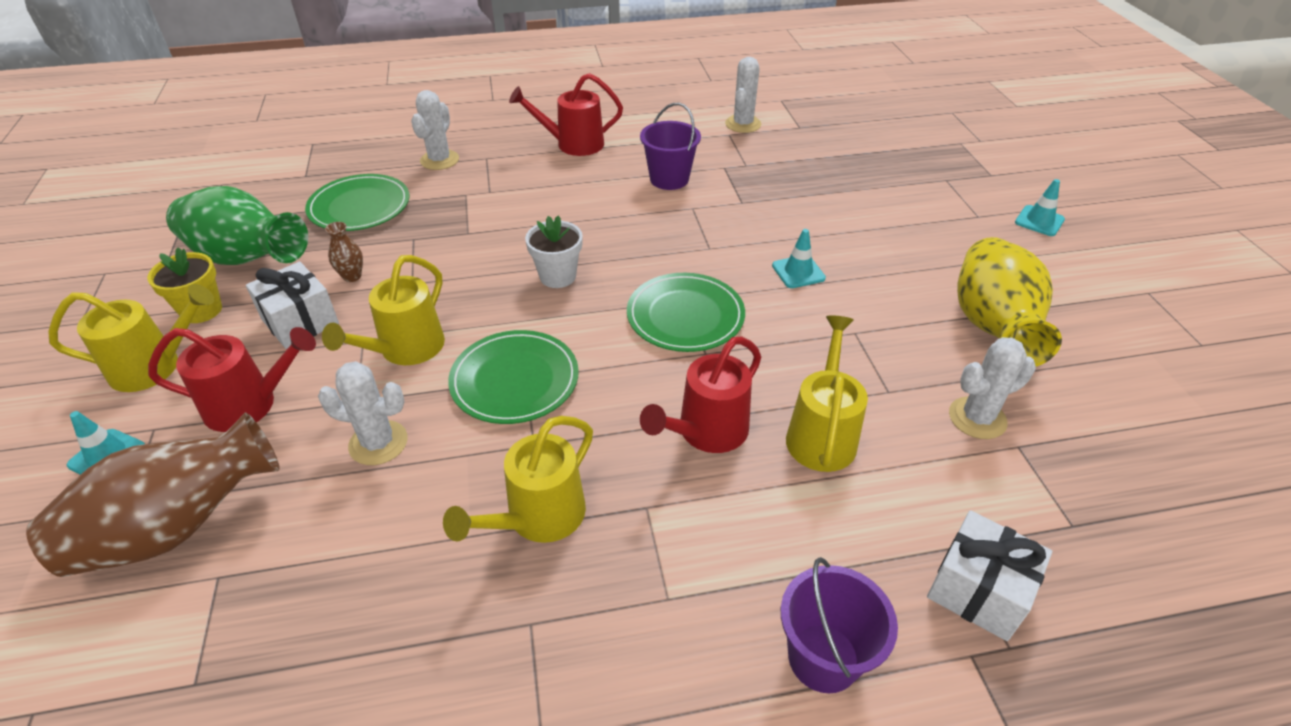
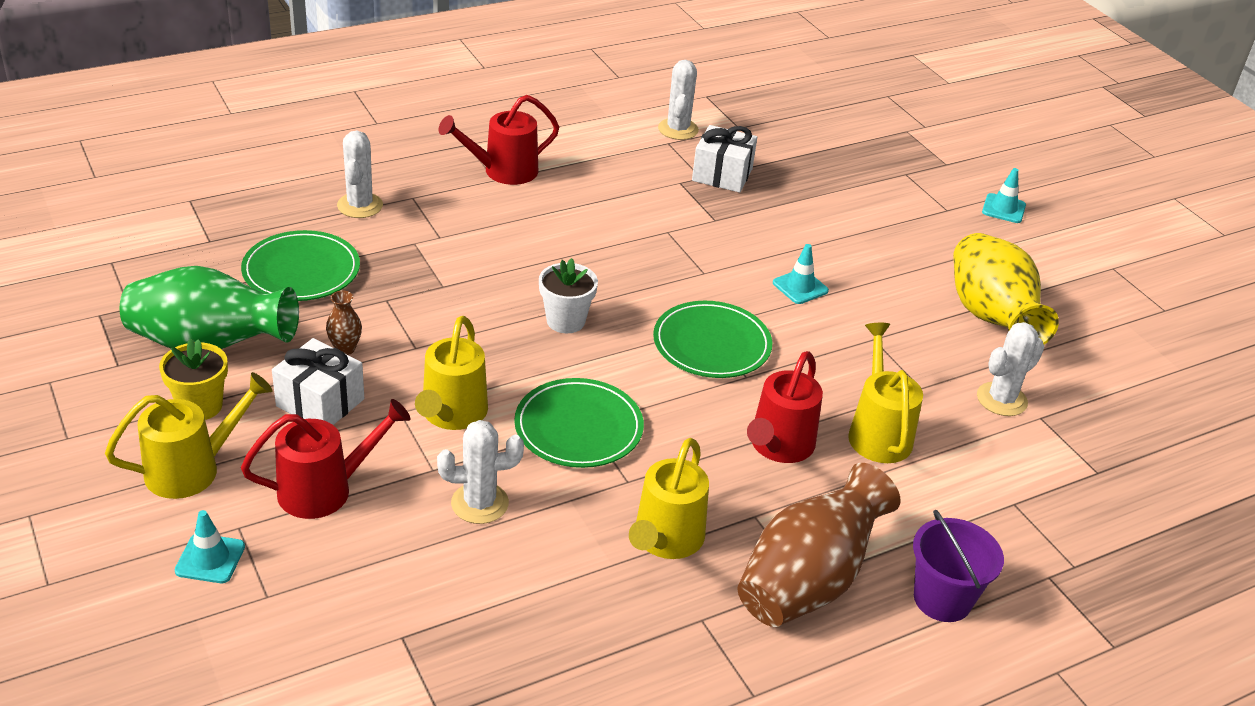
camera: 20 degrees left, 5 degrees down
(177, 528) = (333, 606): brown vase -> brown vase (808, 581)
(669, 179) = (628, 202): purple bucket -> none
(978, 590) = (1041, 531): white gift -> white gift (722, 175)

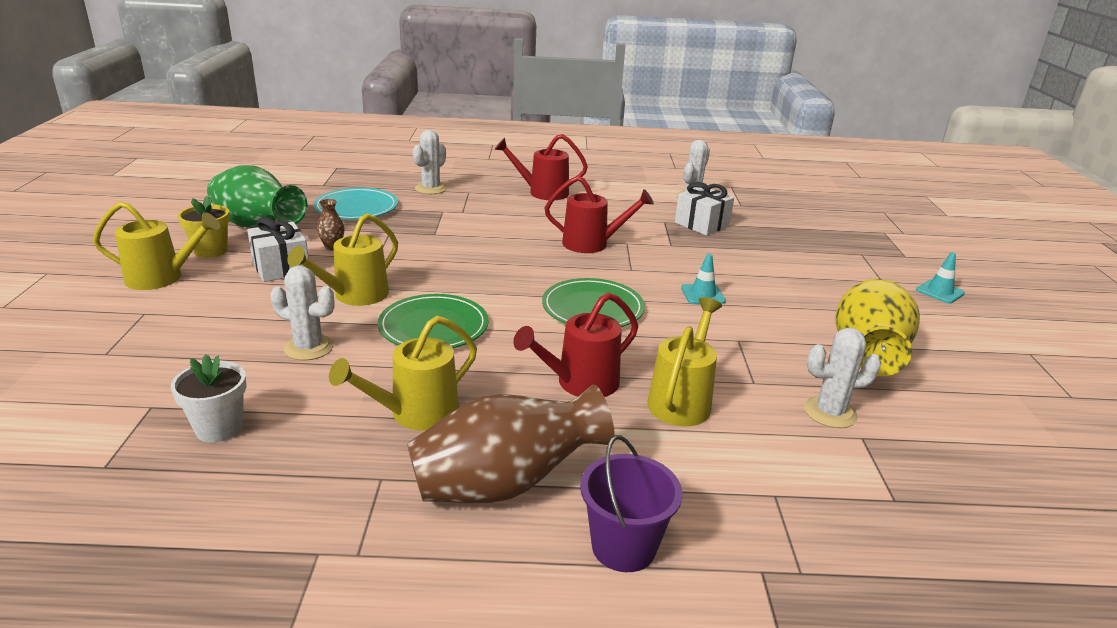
camera: 30 degrees right, 10 degrees down
(210, 559) = (104, 323): turquoise traffic cone -> none
(301, 271) = (356, 208): green plate -> turquoise plate
(326, 489) = (222, 310): red watering can -> red watering can (592, 244)
(565, 321) = (496, 269): white flower pot -> white flower pot (219, 428)

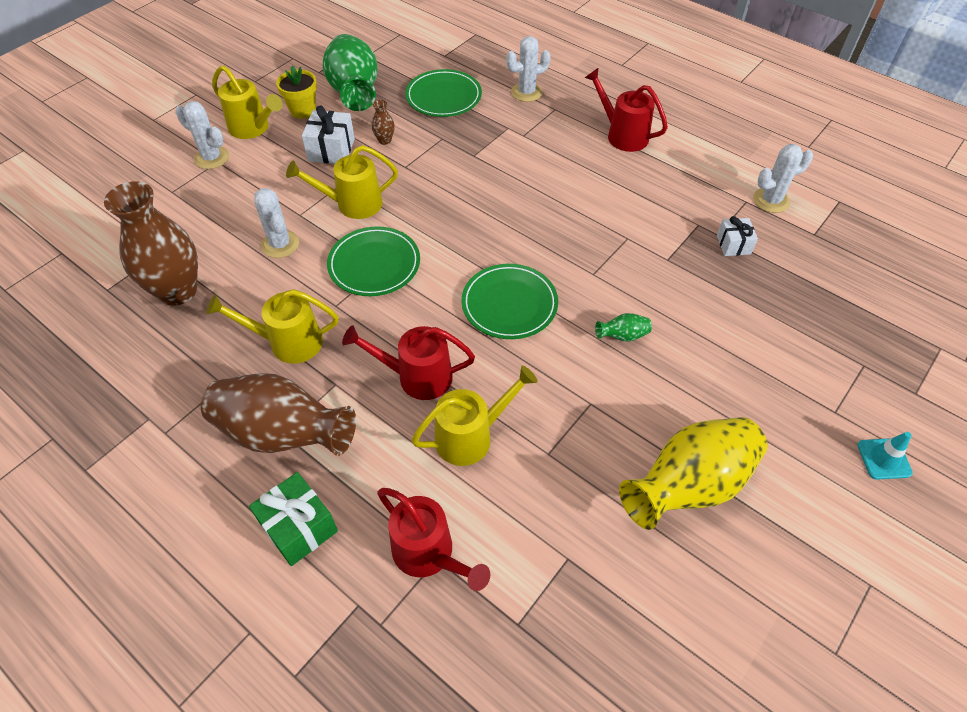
camera: 40 degrees right, 25 degrees up
(219, 428) = (178, 291): white flower pot -> brown vase
(356, 208) = (443, 96): turquoise plate -> green plate
(592, 244) = (594, 225): red watering can -> red watering can (429, 554)
(623, 547) = (299, 527): purple bucket -> green gift
(701, 224) = (733, 245): white gift -> white gift, size x0.65
(703, 294) = (622, 336): turquoise traffic cone -> green vase
(830, 412) = (572, 520): white cactus -> white cactus (212, 158)

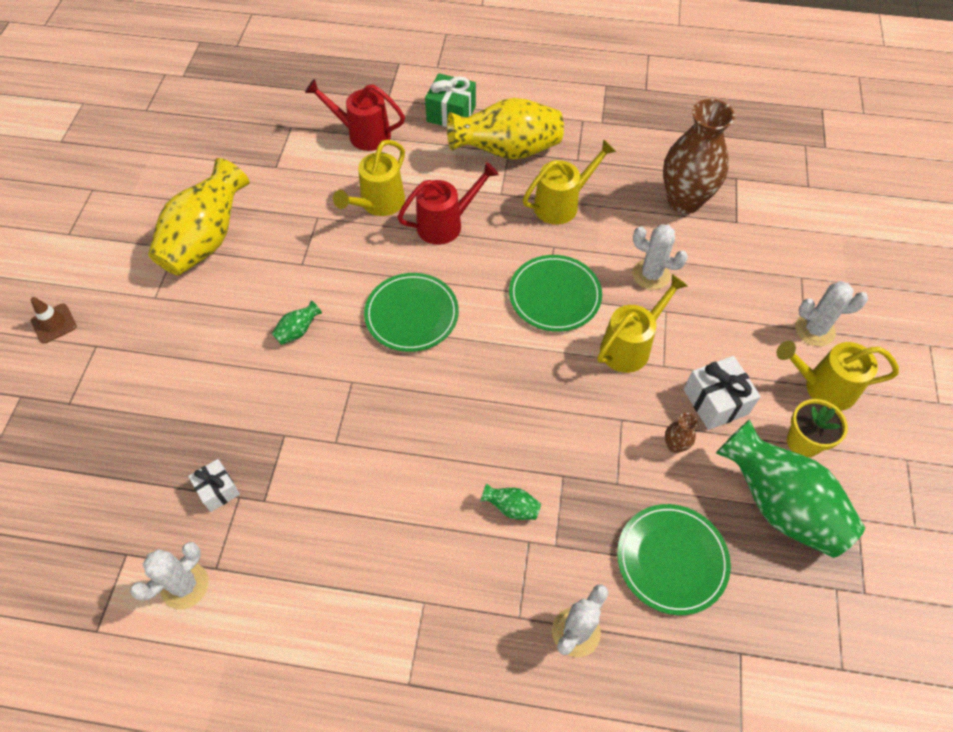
camera: 150 degrees right, 5 degrees up
(282, 434) = (507, 151): brown vase -> yellow vase
(521, 154) = (511, 507): none -> green vase
(622, 135) = (408, 612): red watering can -> none
(884, 459) = (54, 323): turquoise traffic cone -> brown traffic cone

